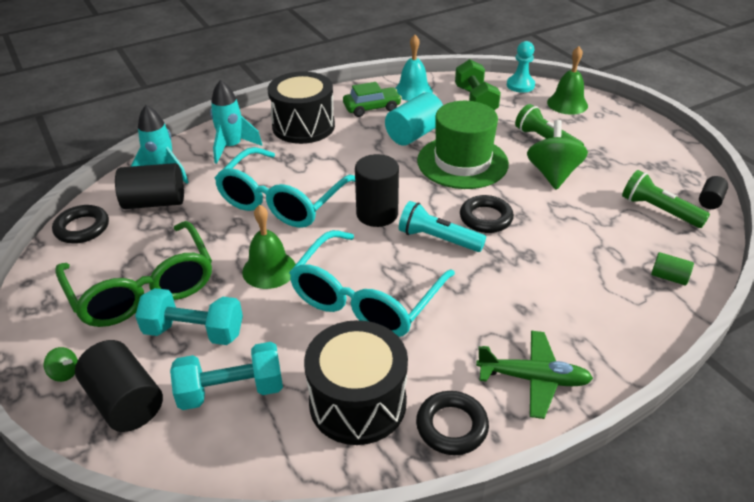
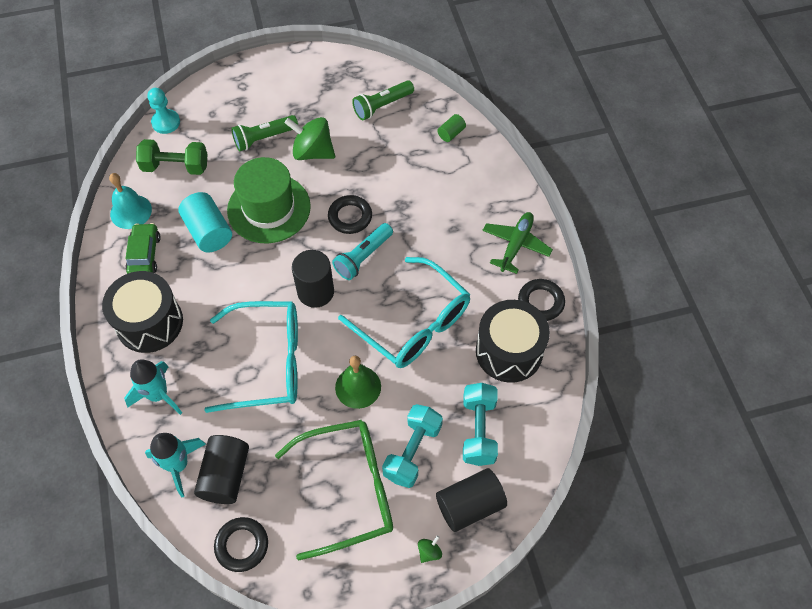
camera: 75 degrees left, 20 degrees up
(282, 201) = (268, 362): turquoise glasses -> turquoise glasses turned 45 degrees counterclockwise
(567, 104) = (215, 100): green bell -> none
(710, 201) = (383, 71): black cylinder -> none

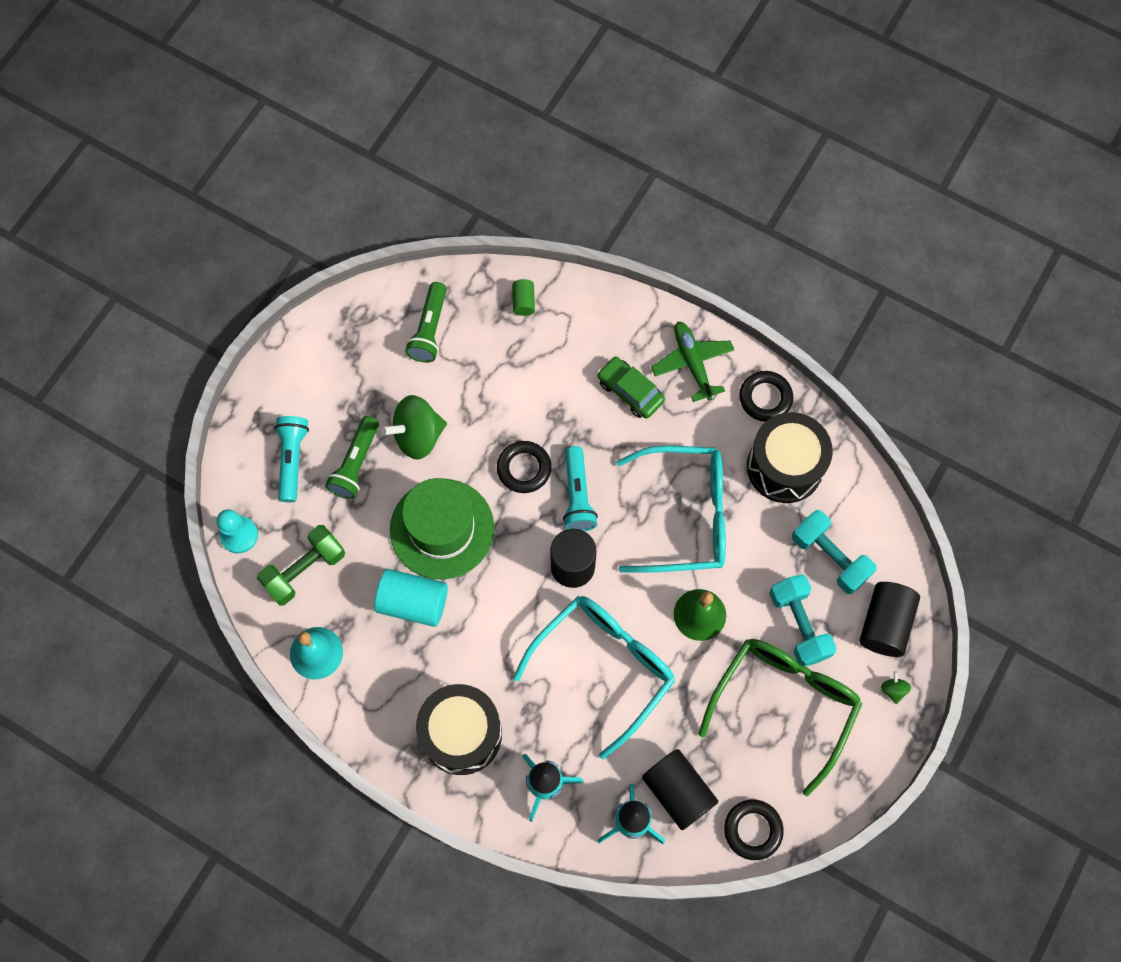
camera: 45 degrees left, 10 degrees up
(144, 255) = (381, 680): green car -> green car (630, 391)
(235, 110) = (292, 460): none -> turquoise flashlight

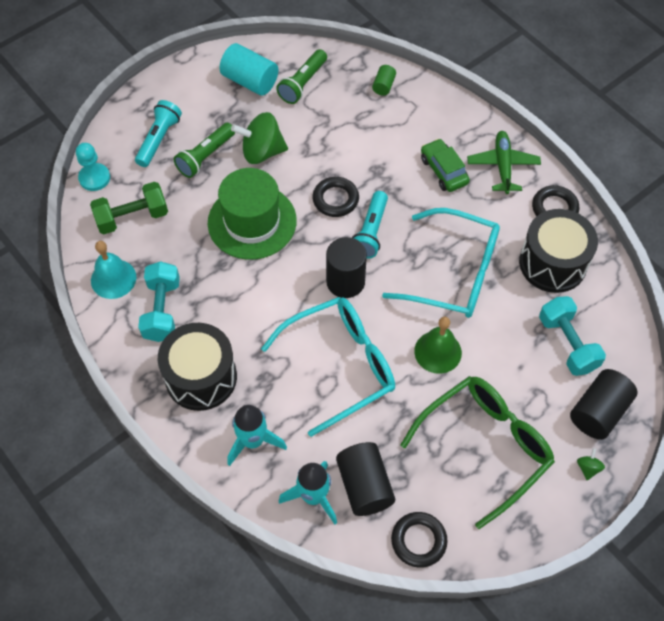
camera: 20 degrees right, 10 degrees down
(413, 603) = (205, 267): turquoise cylinder -> turquoise cylinder (250, 81)
(799, 625) = (521, 388): turquoise dumbbell -> turquoise dumbbell (162, 310)

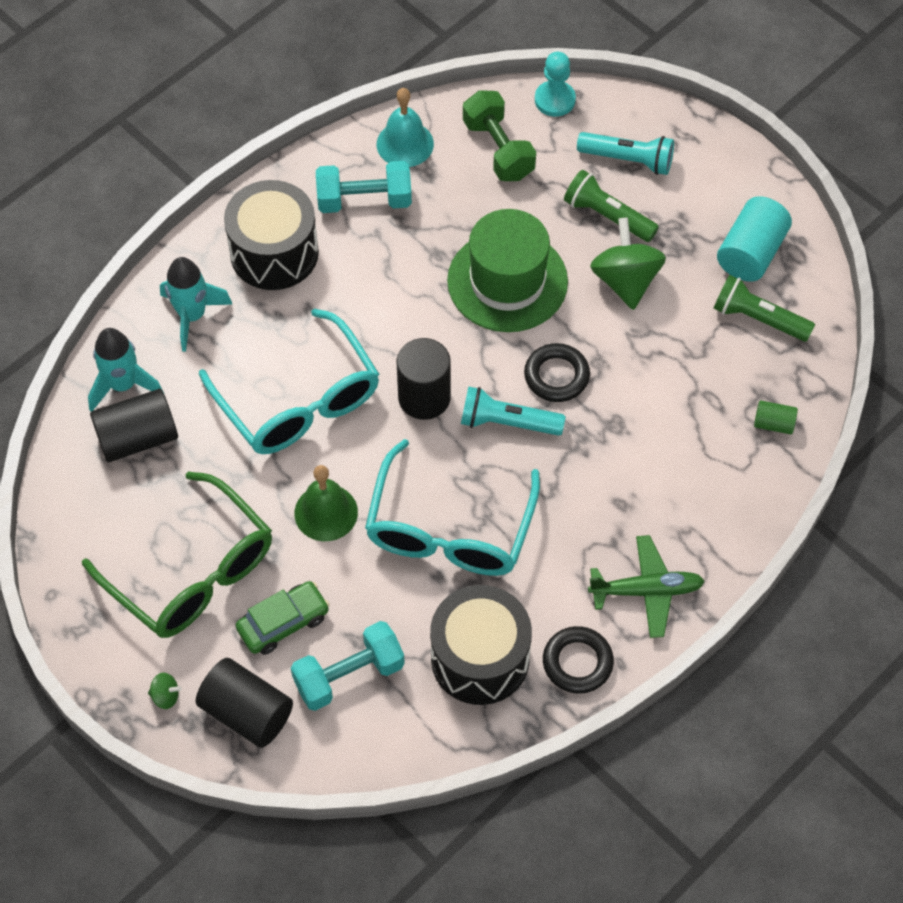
camera: 85 degrees right, 0 degrees up
(418, 541) = (69, 500): black ring -> none
(443, 171) = (626, 510): green car -> green car (283, 623)

